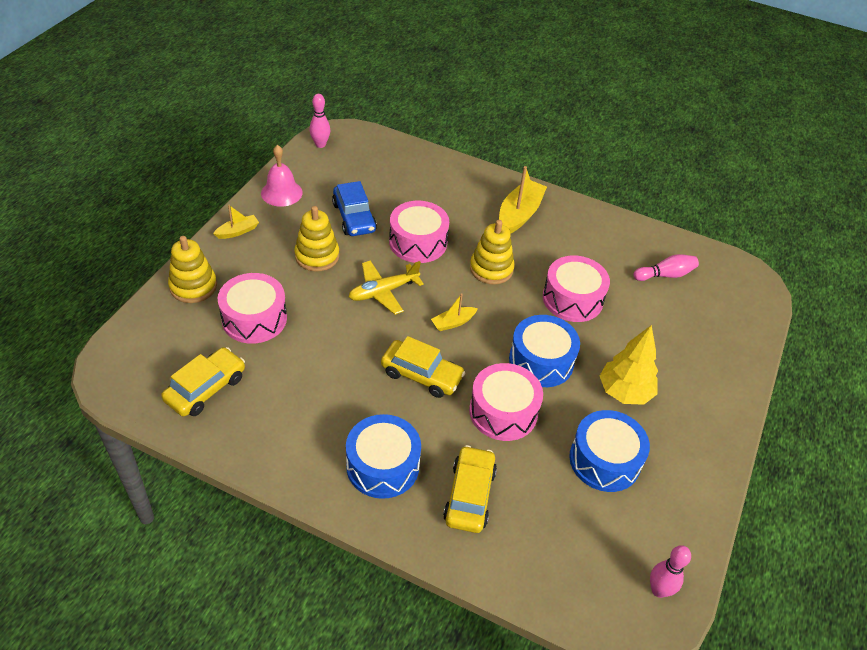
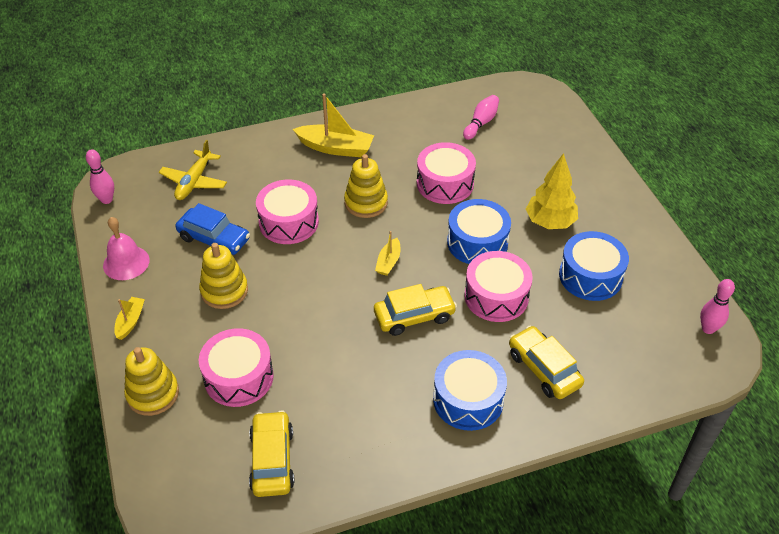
camera: 40 degrees left, 0 degrees up
(383, 292) = (311, 278): yellow plane -> yellow plane (194, 182)
(519, 214) = (335, 148): yellow boat -> yellow boat turned 120 degrees clockwise

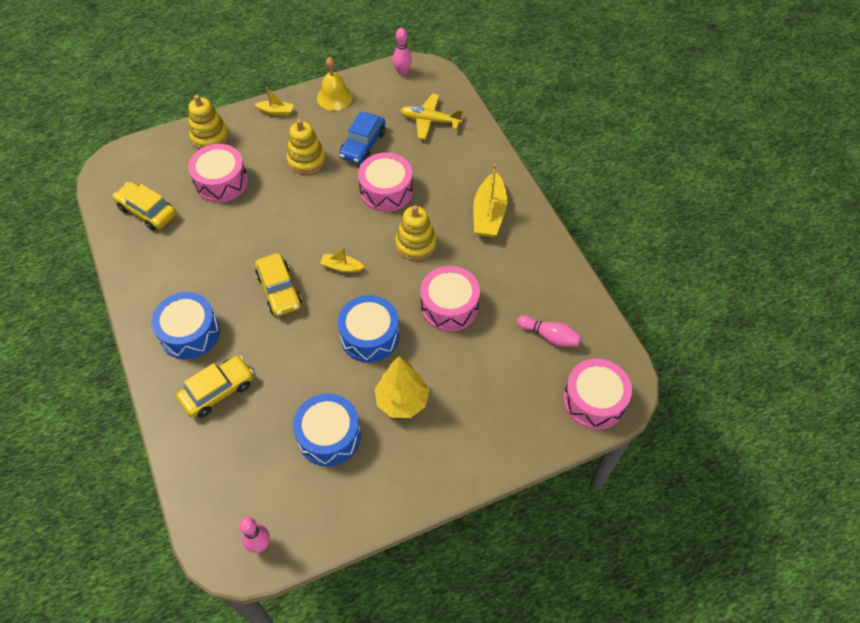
camera: 85 degrees right, 10 degrees up
(126, 262) = (334, 97): pink bell -> yellow bell
(272, 460) = (147, 211): yellow car -> yellow car turned 135 degrees counterclockwise
(496, 296) = (302, 353): pink drum -> pink drum (594, 400)

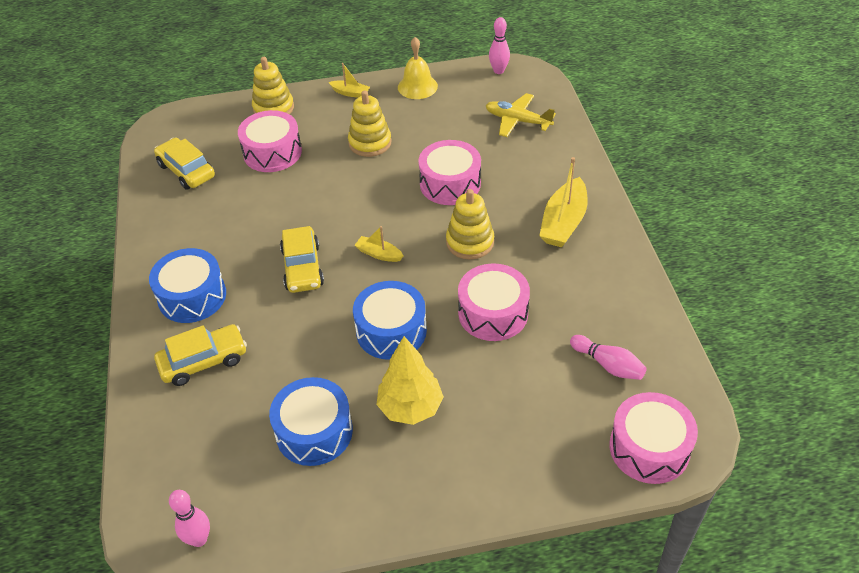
camera: 15 degrees right, 10 degrees down
(363, 145) = (436, 135): blue car -> none

